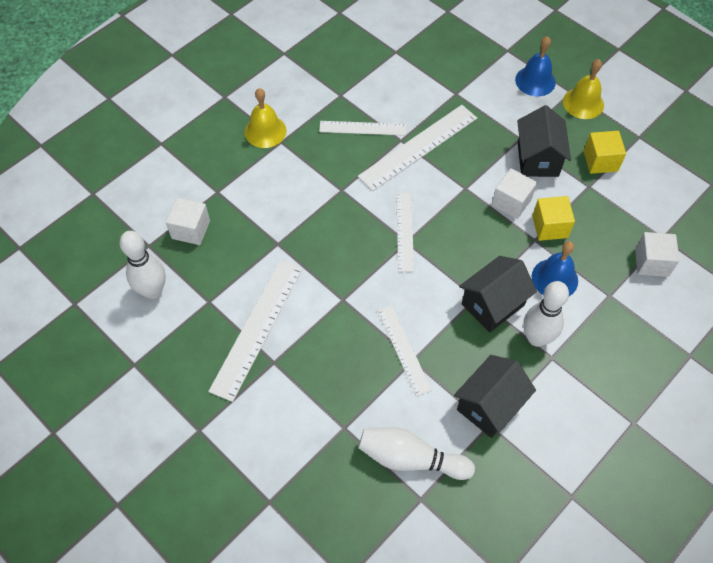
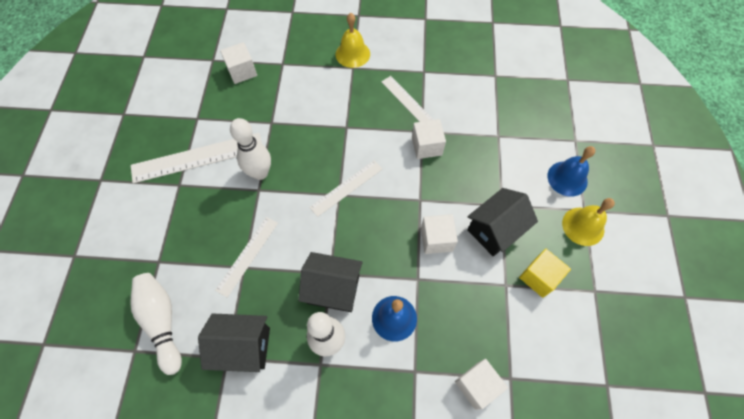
camera: 50 degrees right, 5 degrees up
(153, 291) = (182, 85): white bowling pin -> white bowling pin (260, 173)
(418, 147) = (426, 146): white ruler -> white cube
(550, 226) = (439, 282): yellow cube -> none

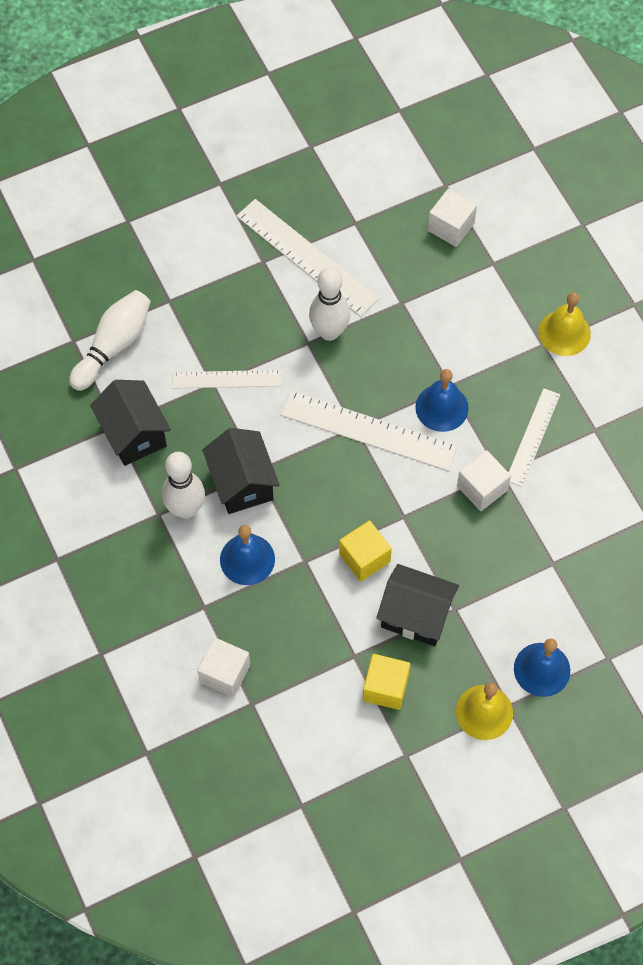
camera: 60 degrees right, 0 degrees up
(346, 188) = (368, 430): white ruler -> white ruler, size x1.61
(358, 139) = (441, 407): none -> blue bell
(436, 239) = (364, 558): white cube -> yellow cube

